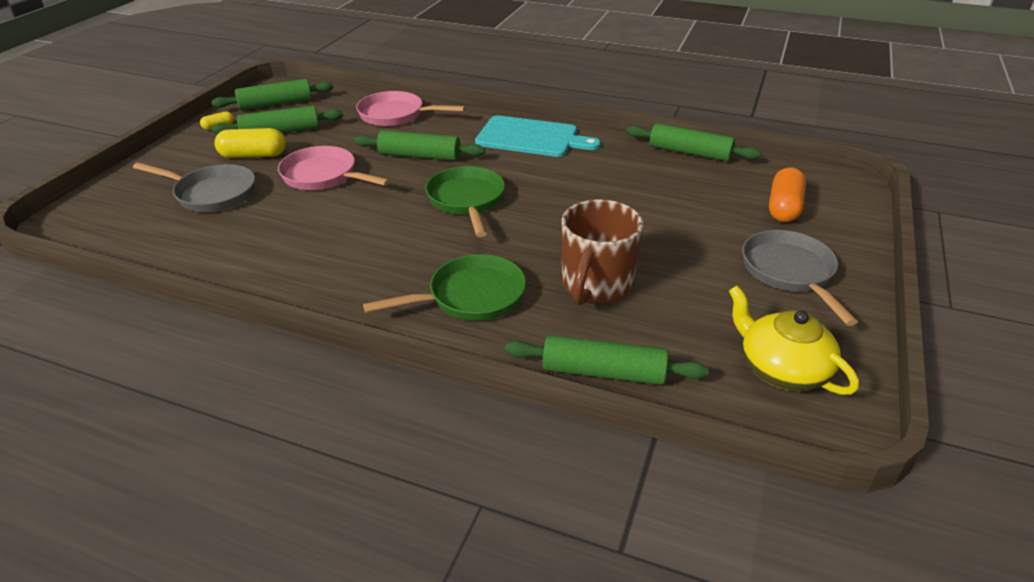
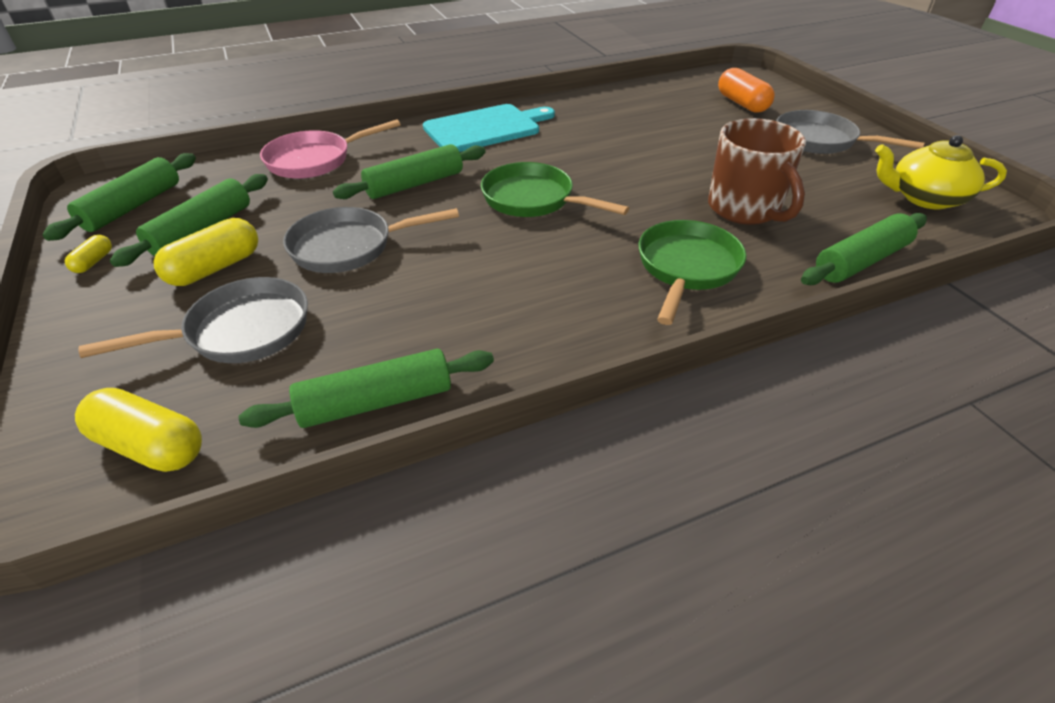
camera: 45 degrees left, 5 degrees up
(109, 224) = (150, 446): none -> yellow capsule
(323, 176) = (349, 247): pink pan -> grey pan
(690, 152) = (621, 92): green rolling pin -> green rolling pin (376, 402)

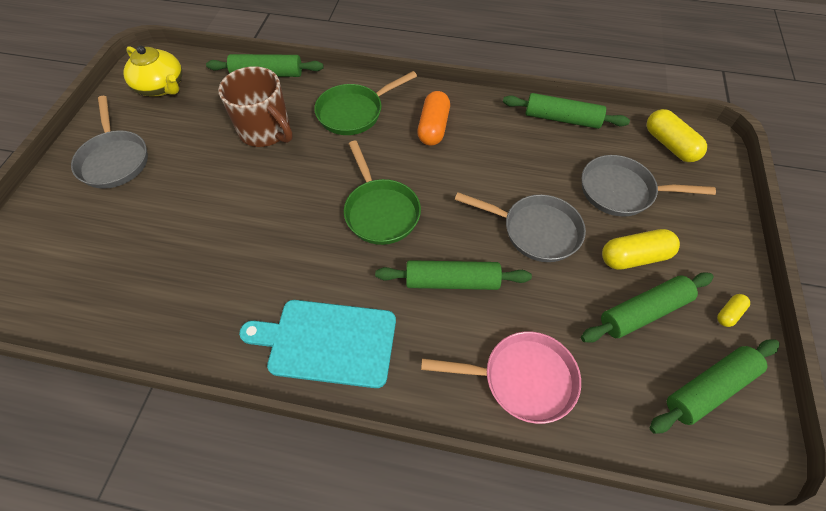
camera: 145 degrees left, 15 degrees up
(742, 103) = (74, 240): orange capsule -> orange capsule (433, 127)
(745, 209) = (266, 131): brown mug -> brown mug turned 120 degrees clockwise

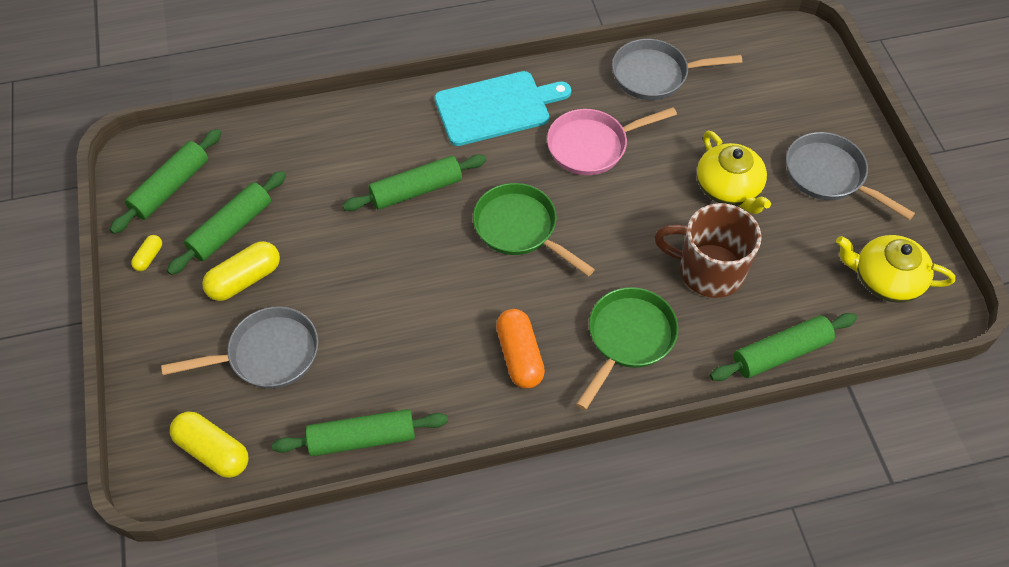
camera: 155 degrees right, 0 degrees up
(195, 179) = (728, 188): none -> yellow teapot
(522, 379) = (327, 140): pink pan -> pink pan (592, 146)
(536, 231) = (352, 269): grey pan -> grey pan (655, 75)

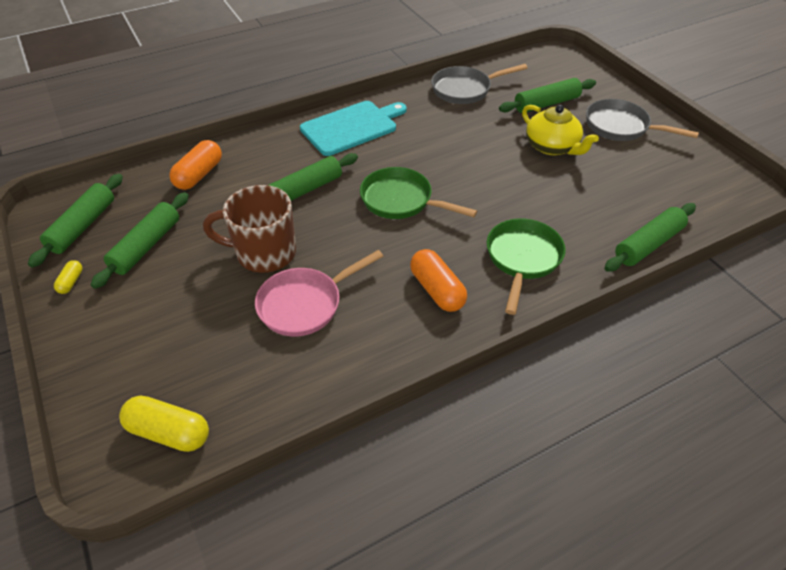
camera: 15 degrees left, 10 degrees down
(245, 279) = (168, 281): yellow capsule -> none
(267, 354) = (205, 336): grey pan -> none
(305, 143) = (199, 175): none -> orange capsule
(362, 438) = (317, 387): green rolling pin -> green rolling pin (546, 104)
(592, 146) = (436, 138): pink pan -> pink pan (305, 304)
(708, 270) = (563, 200): brown mug -> brown mug (264, 253)
(885, 279) = (697, 181): yellow teapot -> none

